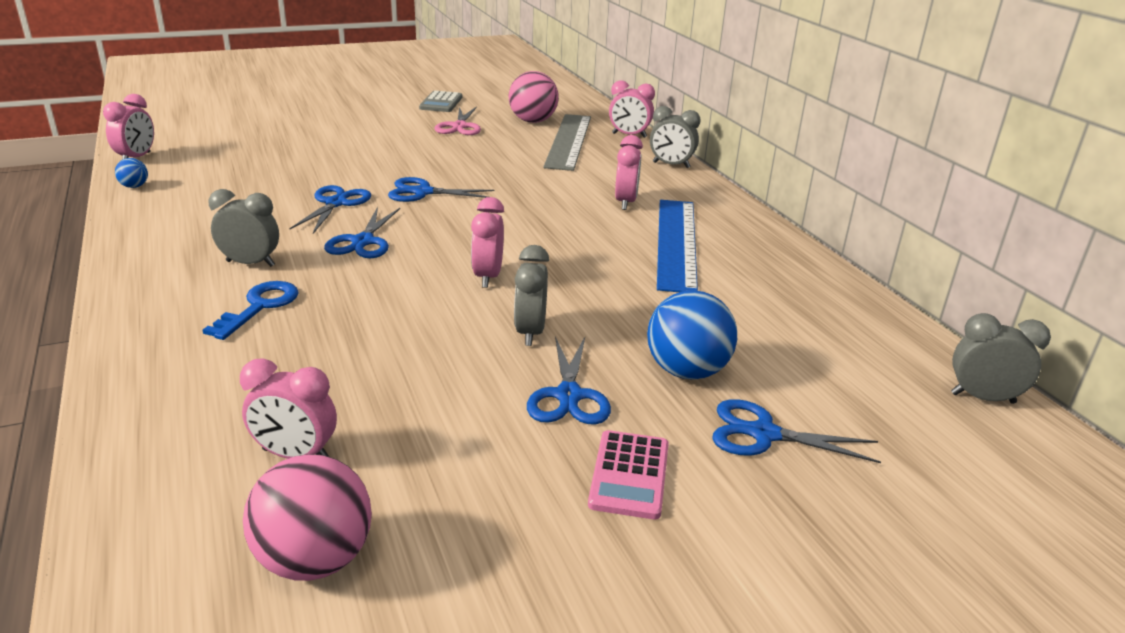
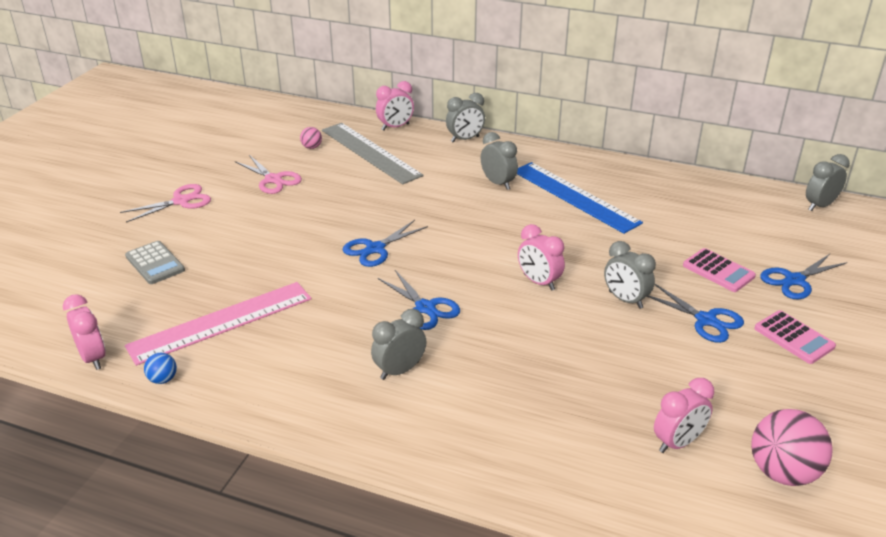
camera: 45 degrees left, 5 degrees up
(233, 178) = (221, 322): none -> pink ruler
(259, 307) = (474, 390): blue key -> none
(336, 203) = (342, 293): blue scissors -> none
(375, 112) = (181, 201): none -> pink scissors
(441, 103) = (209, 164): grey calculator -> grey calculator (155, 263)
(533, 121) = (311, 147): pink ball -> pink ball, size x0.47
(625, 202) = (498, 183): pink clock -> grey clock
(686, 371) = (718, 271): blue ball -> pink calculator

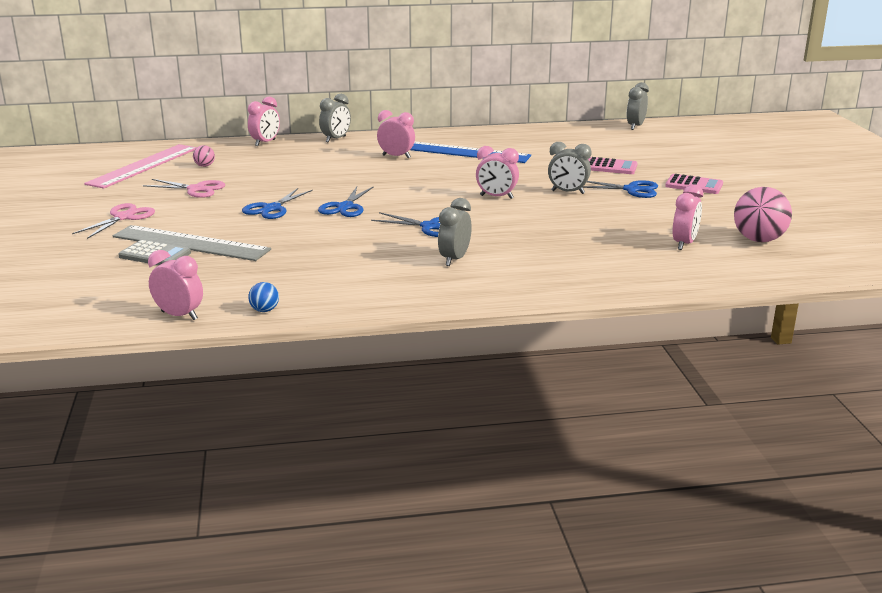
camera: 30 degrees left, 10 degrees down
(221, 322) = (269, 271): pink ruler -> pink ruler (143, 166)
(370, 152) = (264, 160): grey ruler -> grey ruler (190, 243)
(498, 183) = (396, 156): grey clock -> pink clock
(794, 280) = (662, 161): blue scissors -> blue scissors (272, 208)

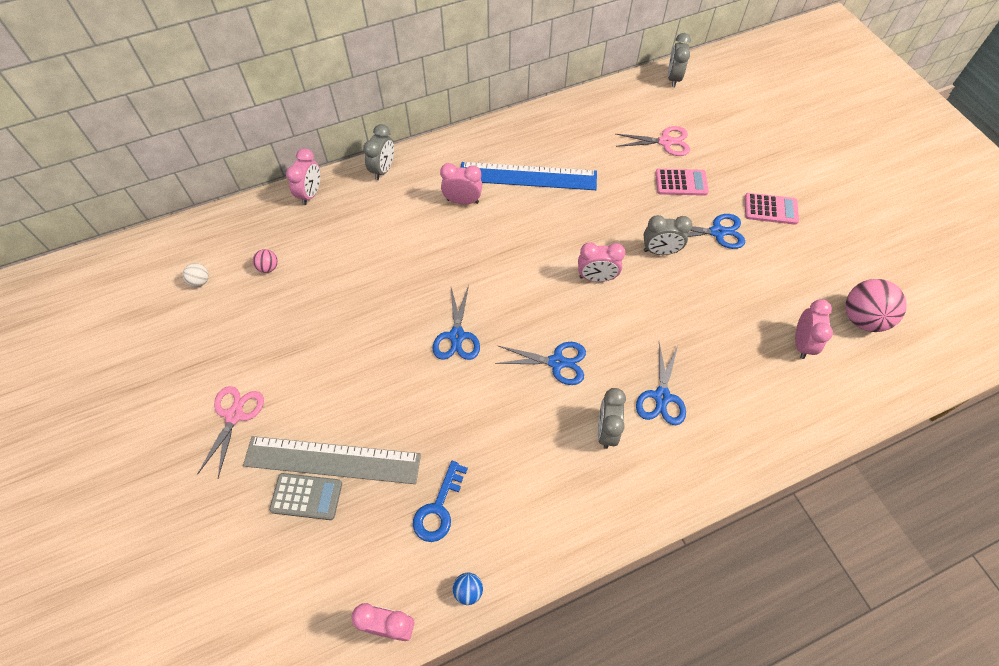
camera: 15 degrees left, 35 degrees up
(143, 166) = (200, 281): pink ruler -> white ball
(196, 189) = (284, 328): pink scissors -> pink scissors (665, 142)
(267, 273) = (438, 508): none -> blue key
(272, 208) = (383, 357): blue scissors -> blue scissors (662, 397)

